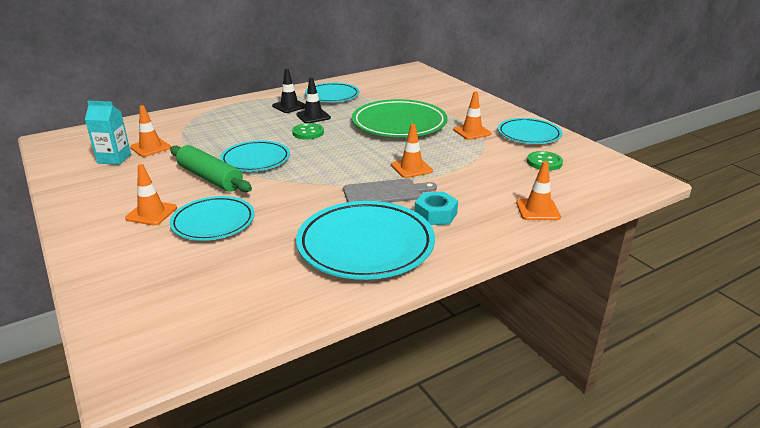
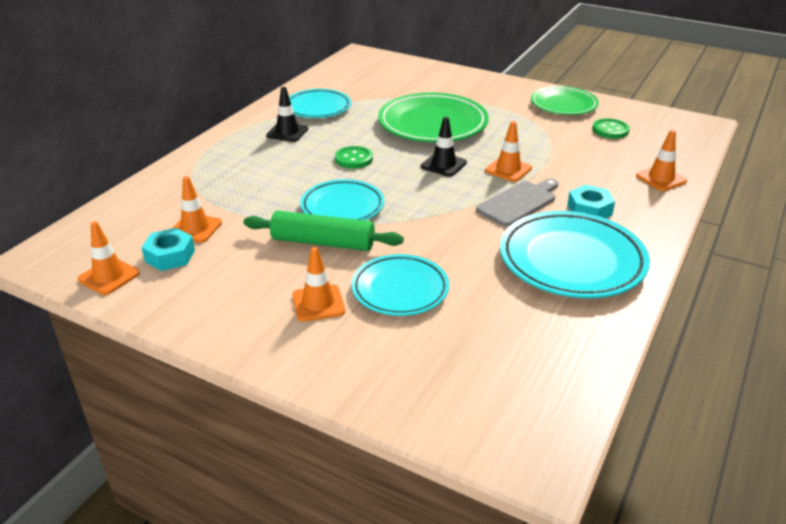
camera: 30 degrees left, 5 degrees up
(114, 159) = (170, 256): turquoise carton -> turquoise nut
(313, 116) = (332, 138): black traffic cone -> black traffic cone (443, 164)
(472, 132) = (511, 115): orange traffic cone -> orange traffic cone (109, 276)
(529, 135) = (563, 105): turquoise plate -> green plate

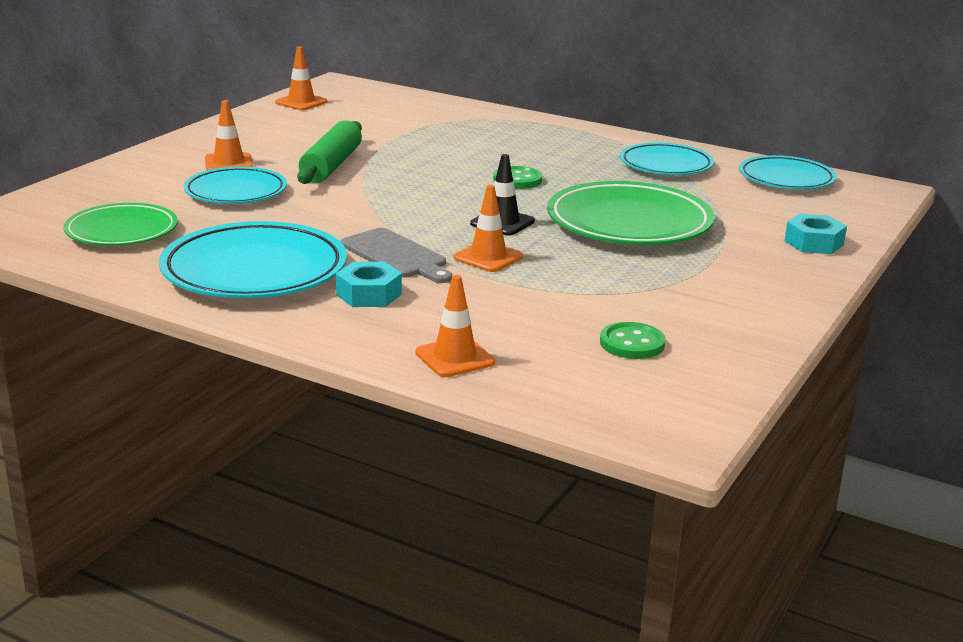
camera: 90 degrees right, 10 degrees down
(170, 256) = (326, 117): turquoise nut -> turquoise nut (814, 243)
(195, 228) = (371, 123): orange traffic cone -> none
(287, 132) = (587, 152): black traffic cone -> none
(342, 206) = (402, 173): turquoise plate -> turquoise plate (786, 179)
(563, 105) = (731, 318): green plate -> green plate (122, 231)

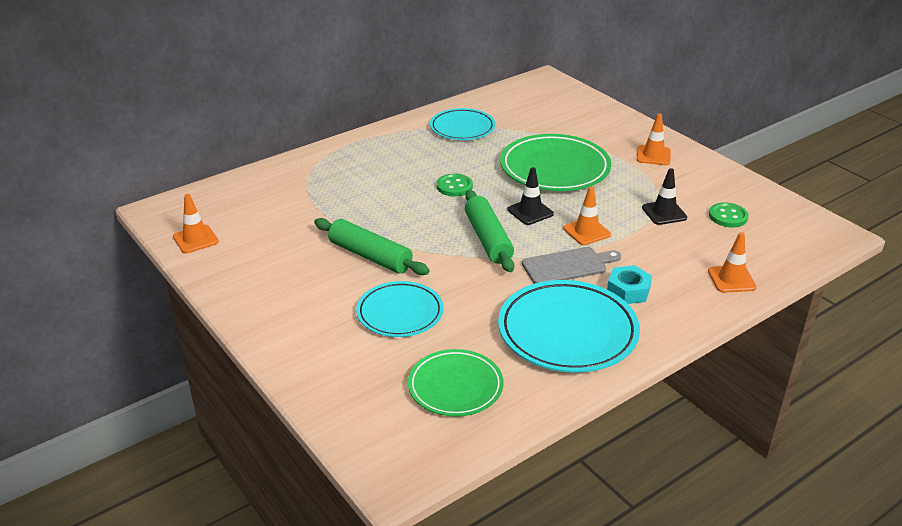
camera: 65 degrees left, 10 degrees up
(228, 163) = (328, 305): orange traffic cone -> orange traffic cone (653, 155)
(417, 210) = (488, 239): none -> green rolling pin
(590, 299) = (664, 213): none -> black traffic cone
(786, 179) = (511, 99): turquoise plate -> none
(814, 243) = (613, 123): turquoise nut -> none

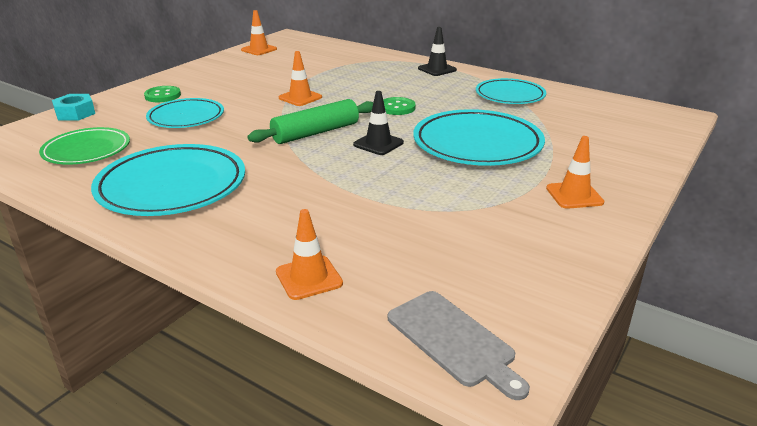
camera: 70 degrees right, 5 degrees down
(370, 256) = (263, 96): green rolling pin -> none
(554, 168) = (477, 144): green plate -> turquoise plate
(567, 266) = (288, 173): grey cutting board -> grey cutting board (454, 340)
(586, 231) = (360, 175): orange traffic cone -> orange traffic cone (300, 98)
(628, 291) = (255, 210): turquoise nut -> turquoise nut (75, 113)
(664, 213) = (437, 216): black traffic cone -> black traffic cone (437, 69)
(728, 216) = (467, 263): green button -> green button (163, 96)

